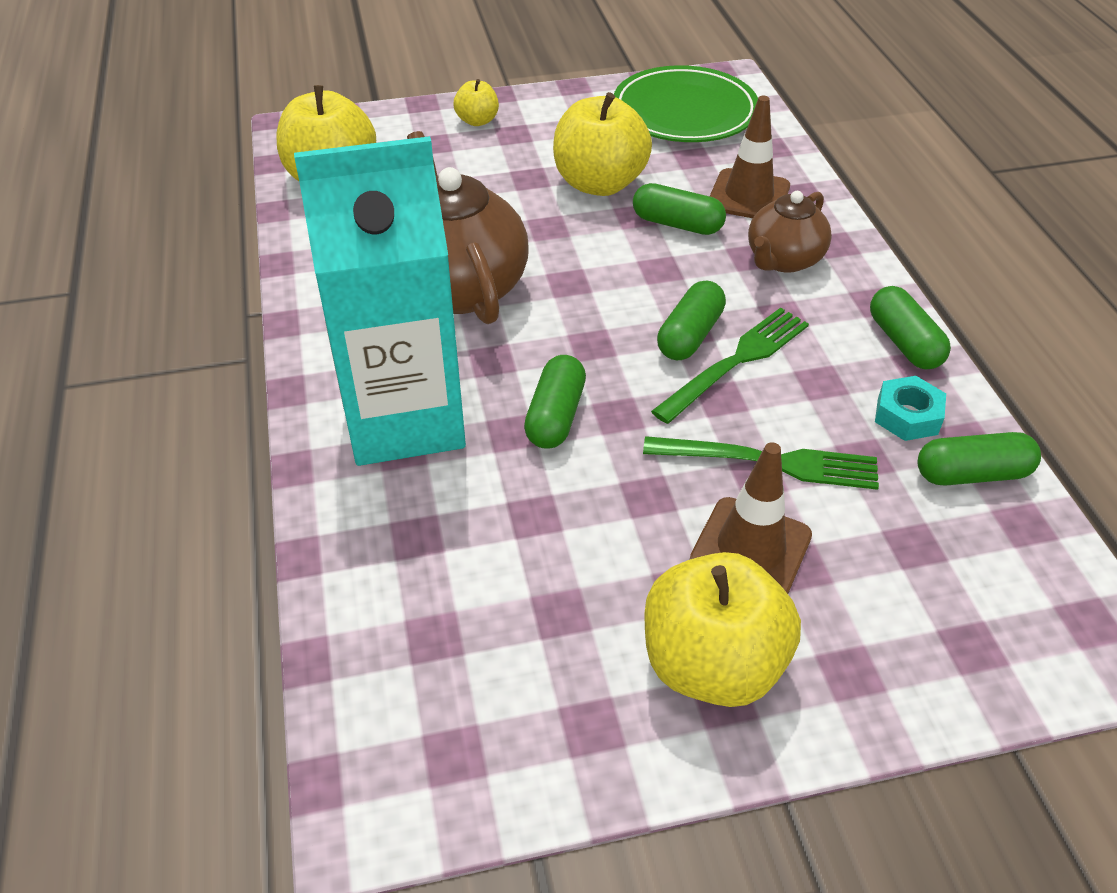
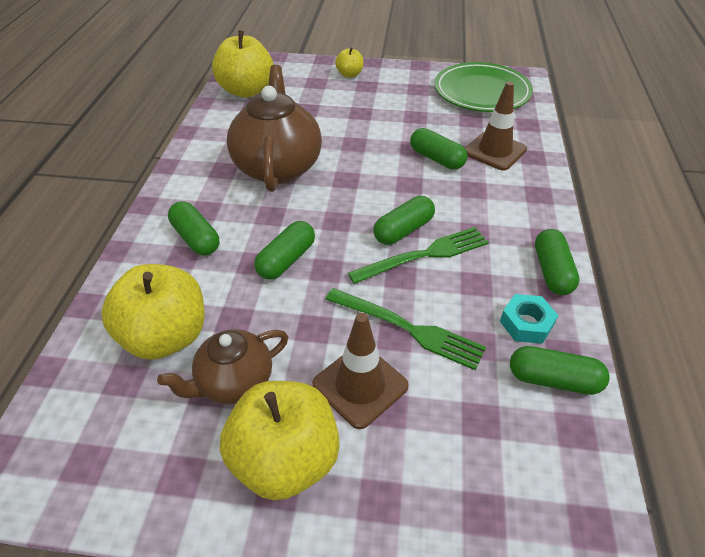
camera: 20 degrees right, 0 degrees up
(404, 419) = (196, 238): turquoise carton -> green capsule
(599, 183) = (401, 124): yellow apple -> yellow apple (166, 336)
(783, 260) = (495, 196): brown teapot -> brown teapot (234, 382)

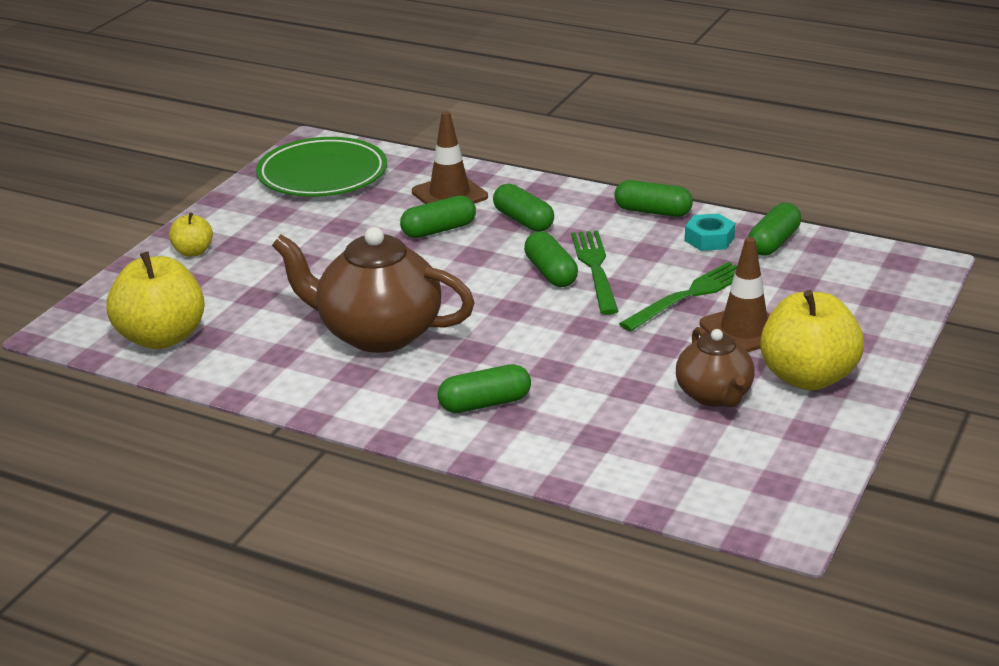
camera: 70 degrees left, 15 degrees down
(166, 336) = (636, 432): yellow apple -> none
(286, 260) = (558, 348): green capsule -> green capsule (523, 221)

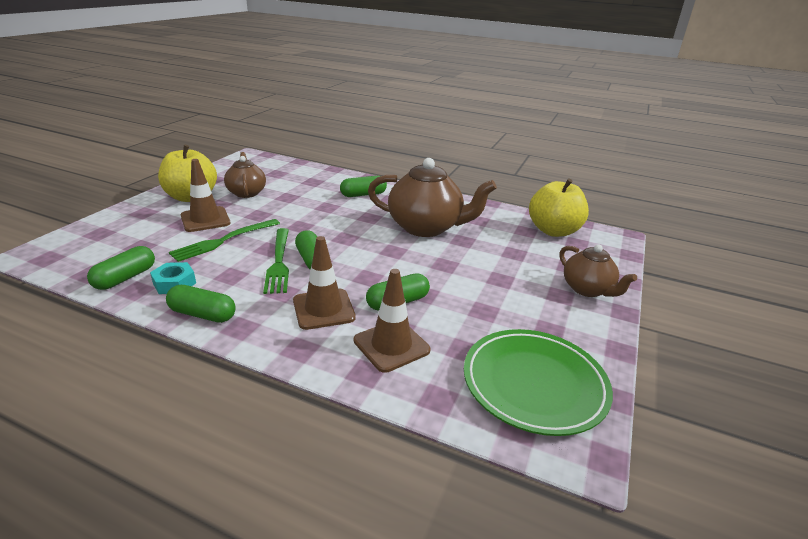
camera: 175 degrees right, 0 degrees up
(193, 252) = (587, 289): yellow apple -> brown teapot
(523, 221) = (323, 309): green capsule -> brown traffic cone

